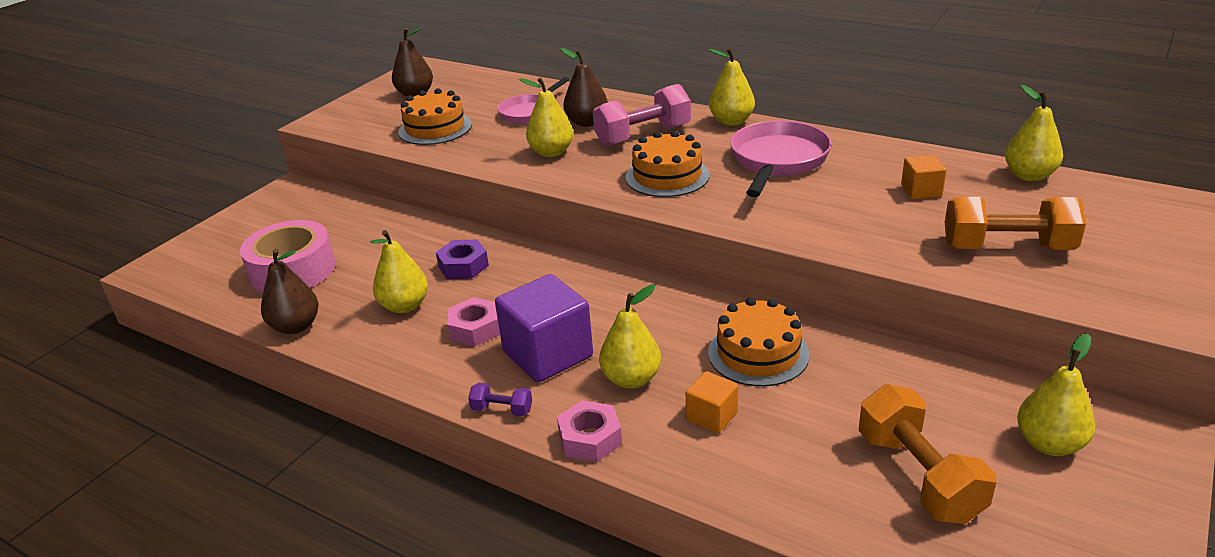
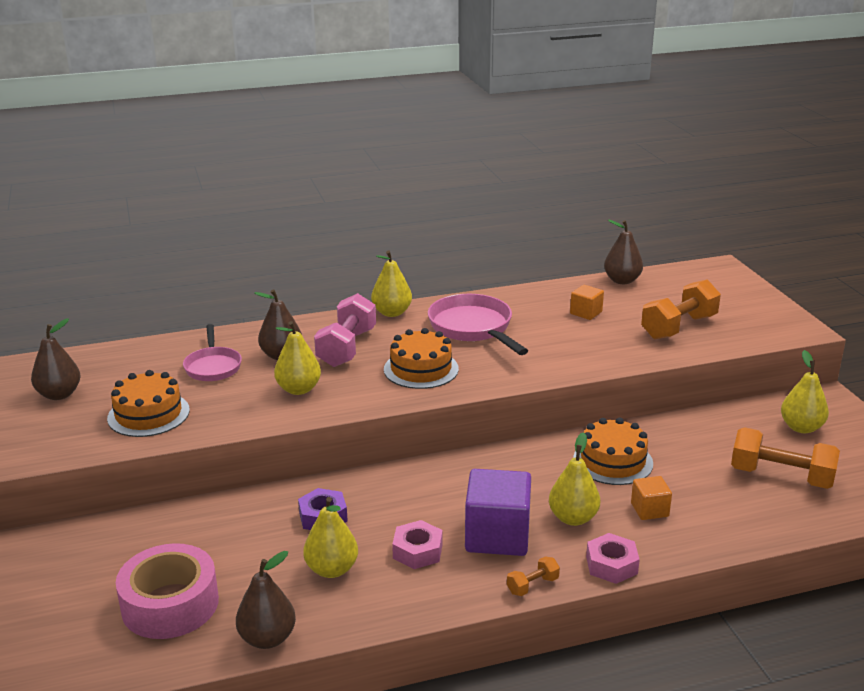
camera: 50 degrees left, 5 degrees down
(502, 410) = (532, 585): purple dumbbell -> orange dumbbell
(1029, 175) = (622, 280): yellow pear -> brown pear

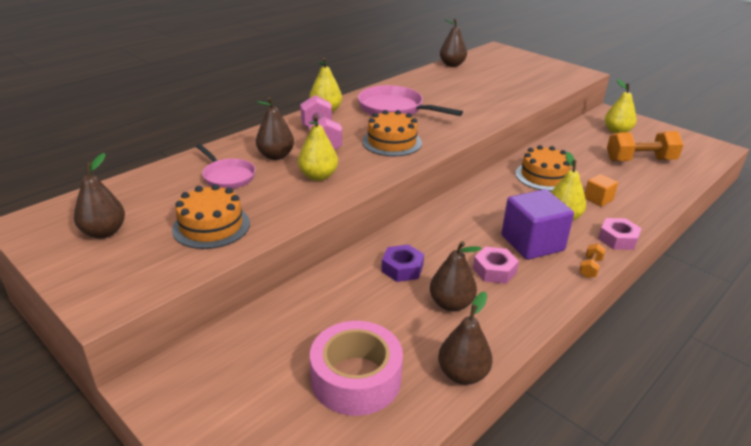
camera: 30 degrees left, 5 degrees up
(332, 569) = (451, 304): yellow pear -> brown pear
(586, 313) = (454, 86): orange cube -> none
(679, 327) = (518, 84): orange dumbbell -> none

